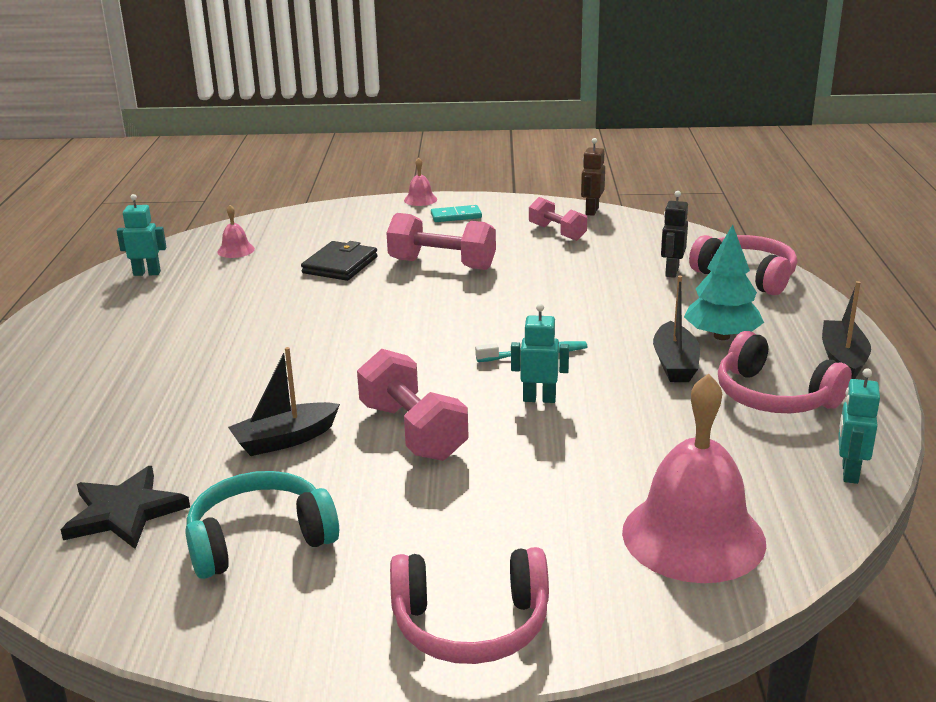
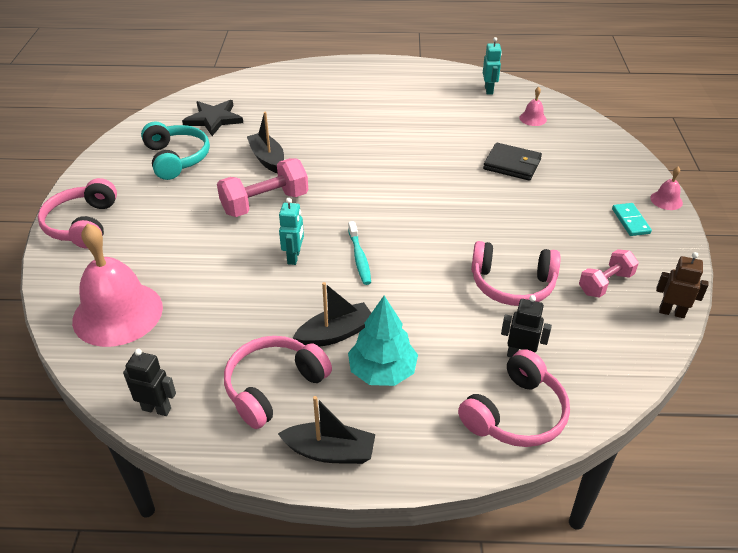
camera: 90 degrees right, 15 degrees up
(442, 264) = (519, 213): pink dumbbell -> none
(567, 272) = (512, 284): none -> pink headphones
(675, 364) = (335, 334): black boat -> black boat turned 150 degrees clockwise
(849, 473) = (157, 409): turquoise robot -> black robot

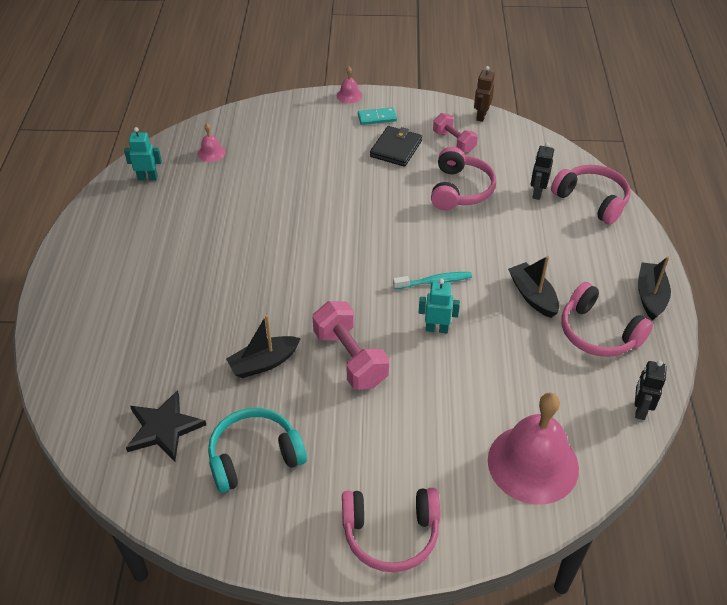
camera: 90 degrees left, 5 degrees up
(382, 371) = (568, 267): turquoise tree -> none
(512, 164) = (291, 174): black wallet -> black wallet (396, 149)

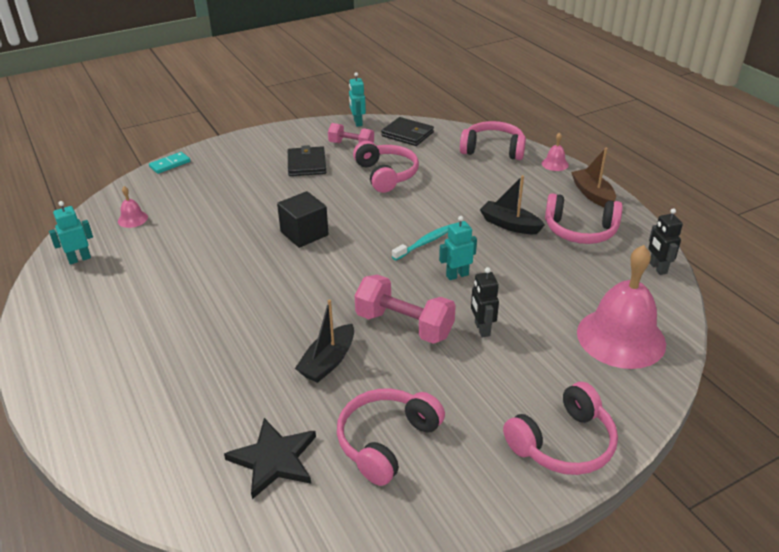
camera: 30 degrees left, 10 degrees down
(254, 456) = (386, 441): turquoise headphones -> pink headphones
(337, 226) = (304, 233): none -> black cube
(349, 95) = (231, 140): pink bell -> pink bell (555, 164)
(377, 118) = (271, 148): turquoise domino -> turquoise domino (170, 164)
(481, 116) = (357, 123): brown robot -> turquoise robot
(519, 148) = (407, 134): none -> black wallet
(537, 193) = (448, 158): black robot -> black robot (482, 329)
(650, 296) = (592, 194): black boat -> brown boat

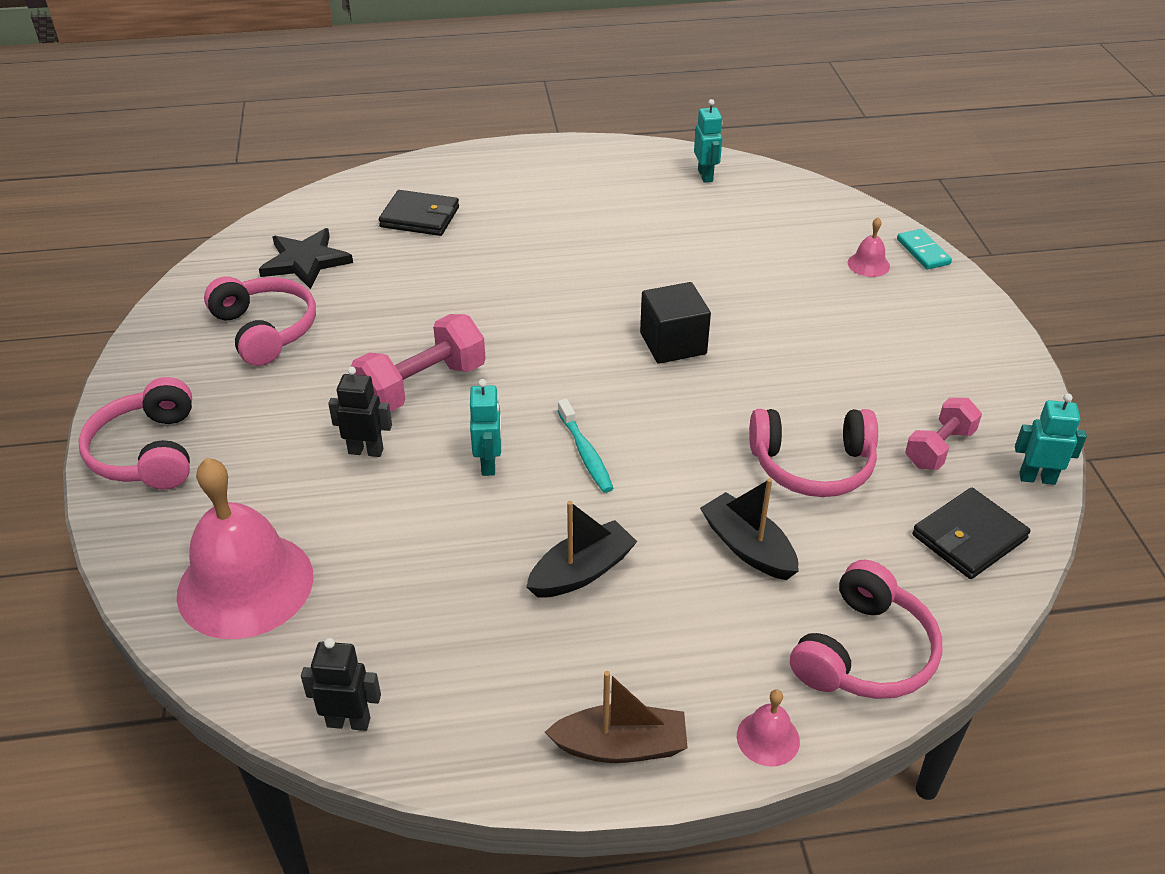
camera: 110 degrees right, 5 degrees up
(132, 219) = (779, 213): pink bell -> pink bell (868, 264)
(306, 164) = (882, 382): black wallet -> black wallet (420, 217)
(328, 361) = (406, 316): black boat -> black boat (748, 547)
(580, 231) = (513, 663): pink headphones -> none

